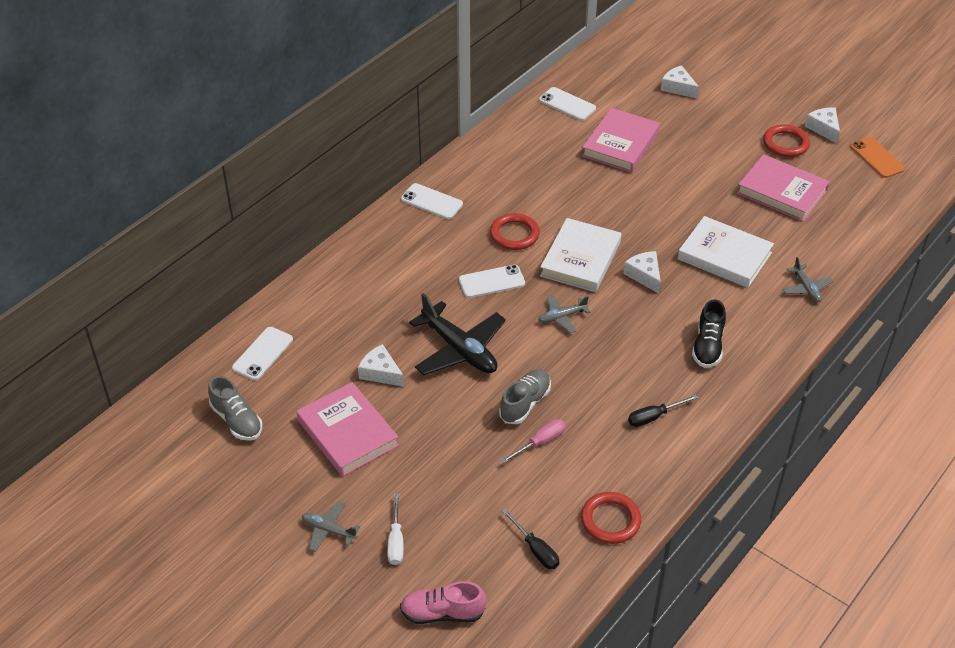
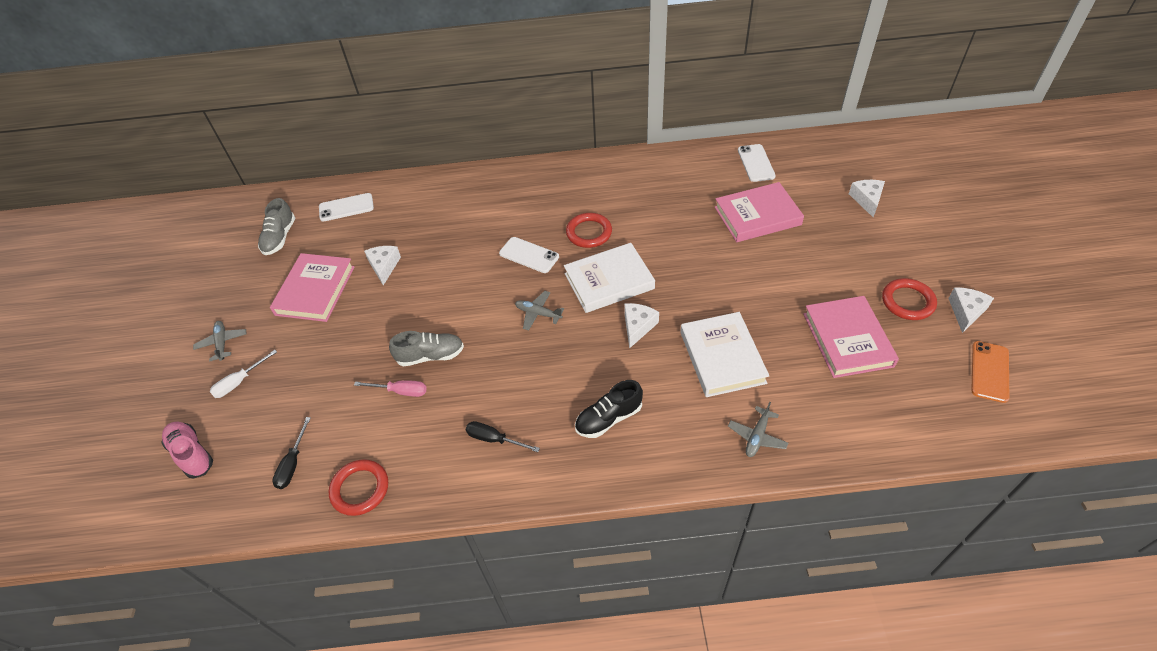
camera: 50 degrees right, 5 degrees up
(431, 201) = (568, 176): white phone -> none
(459, 349) = (446, 286): black plane -> none

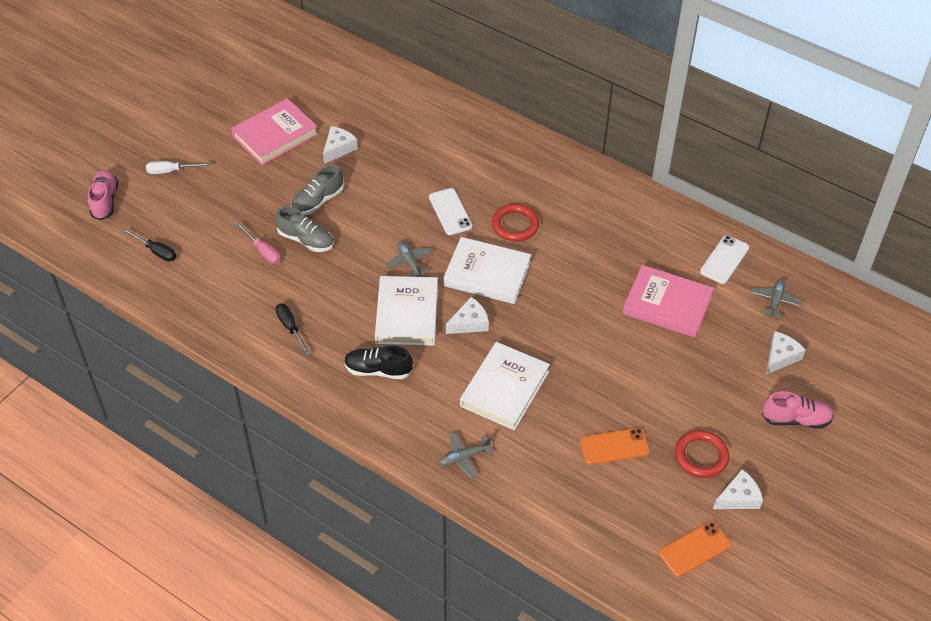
camera: 35 degrees right, 0 degrees up
(222, 343) = (183, 134): grey plane -> grey plane (775, 301)
(280, 238) = (288, 74): grey shoe -> grey shoe (317, 201)
(293, 464) = (156, 251): black screwdriver -> black screwdriver turned 105 degrees counterclockwise
(346, 207) = (356, 80): white phone -> none
(360, 489) = (180, 297): red ring -> none
(581, 355) = (407, 314): none -> white book
(847, 340) = (614, 446): pink book -> orange phone
(927, 232) = (796, 419): none -> pink shoe

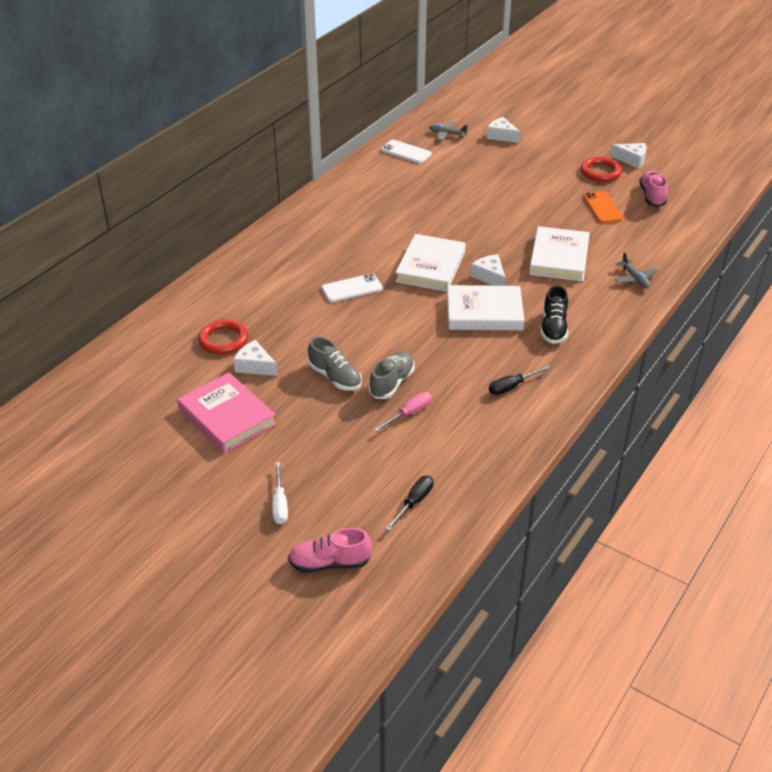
camera: 90 degrees left, 10 degrees down
(409, 262) = (418, 312): grey plane -> none
(504, 389) = (559, 258): white book -> white book turned 75 degrees clockwise
(515, 225) = (369, 251): red ring -> red ring (223, 340)
(667, 305) = (456, 179): pink book -> none
(694, 549) = (680, 178): orange phone -> none
(738, 498) = (631, 160): white cheese -> white cheese turned 135 degrees clockwise
(796, 419) = (557, 134): pink shoe -> pink shoe (652, 196)

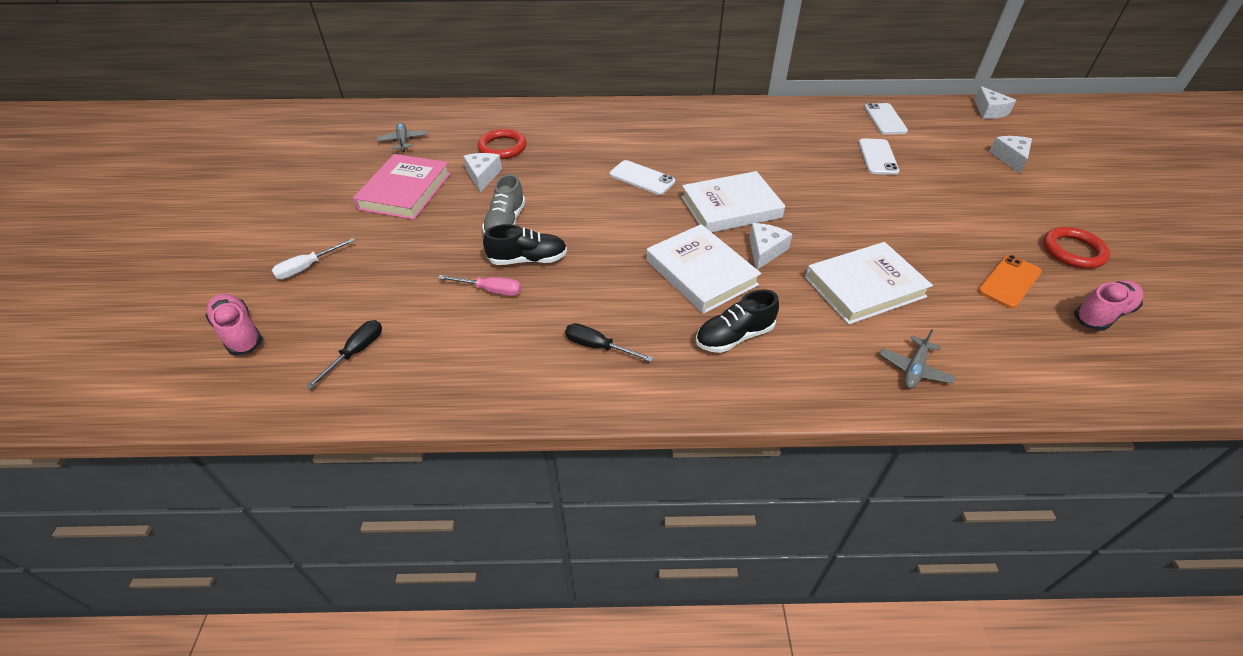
camera: 55 degrees right, 5 degrees up
(392, 383) = (528, 259): grey shoe -> black shoe
(414, 502) = (356, 352): black screwdriver -> black screwdriver turned 60 degrees counterclockwise
(444, 180) = (878, 157): none -> white phone
(447, 134) = (953, 127): grey plane -> grey plane (403, 141)
(631, 160) = (1142, 266): white cheese -> white cheese (989, 111)

